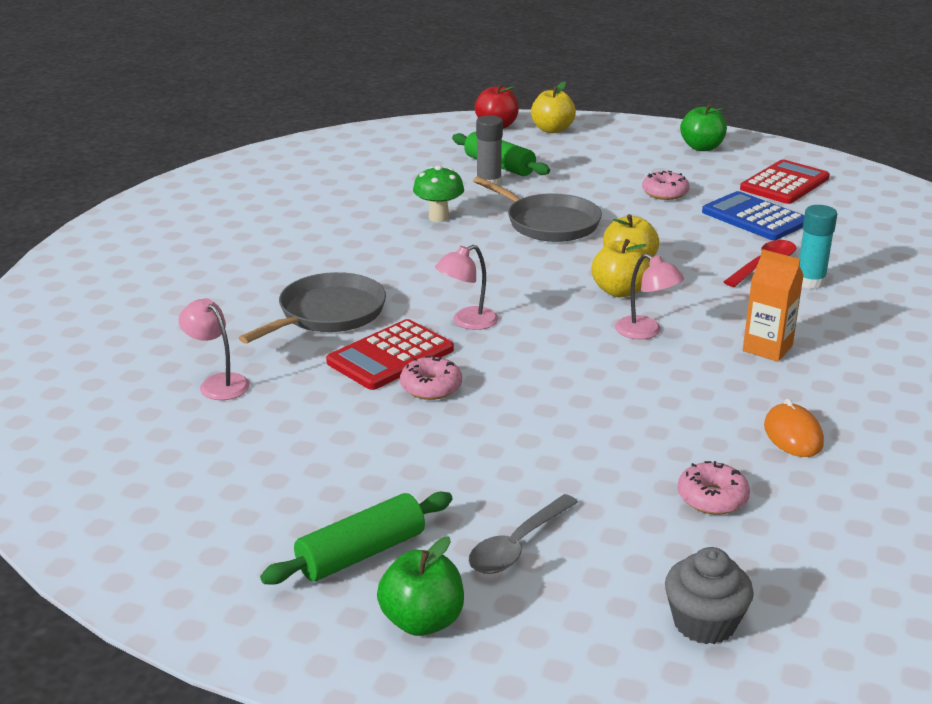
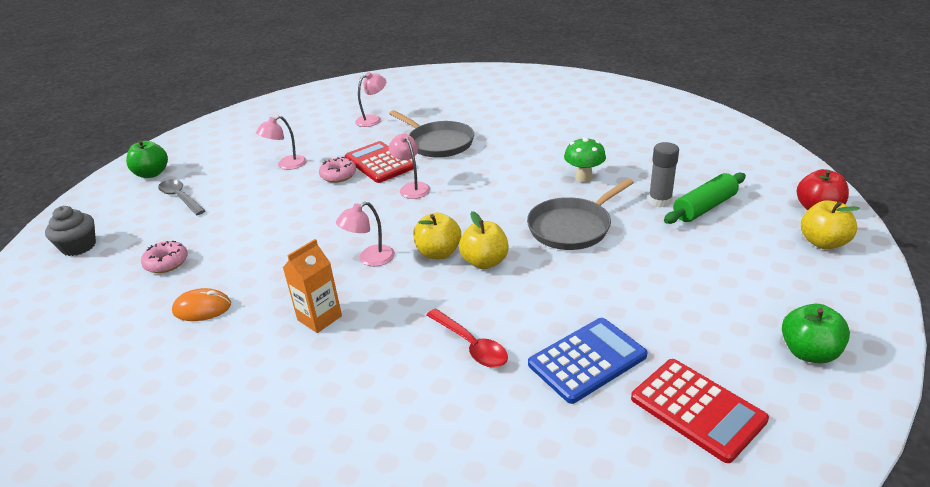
camera: 100 degrees right, 5 degrees up
(361, 553) = (208, 159): green rolling pin -> none
(392, 446) = (286, 165): none -> pink lamp
(665, 193) = (651, 302): pink donut -> none
(810, 282) = (427, 371): turquoise glue stick -> none

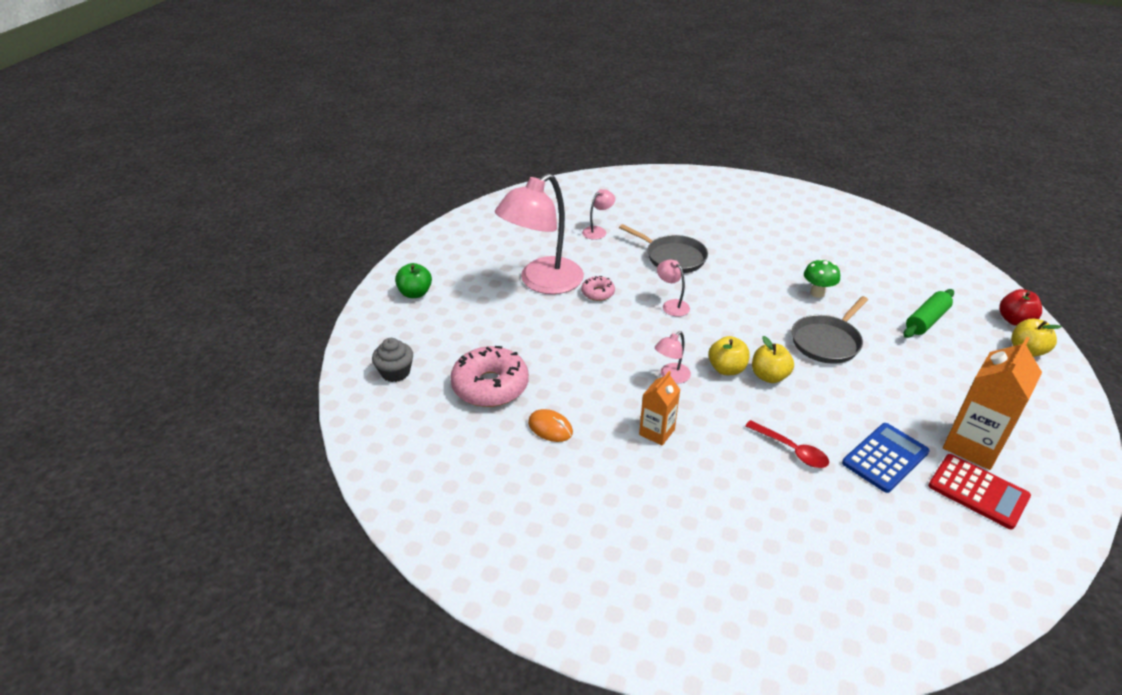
camera: 10 degrees left, 5 degrees up
(166, 263) = (490, 386): pink donut -> pink donut, size x2.00
(180, 198) = (460, 319): grey spoon -> none
(202, 308) = (550, 428): orange mouse -> orange mouse turned 45 degrees clockwise
(286, 165) = (542, 282): pink lamp -> pink lamp, size x2.41
(379, 163) = (629, 279): red calculator -> none
(660, 201) = (888, 315): grey glue stick -> none
(711, 351) = (973, 446): none -> orange carton
(809, 352) = (1041, 443): green apple -> none

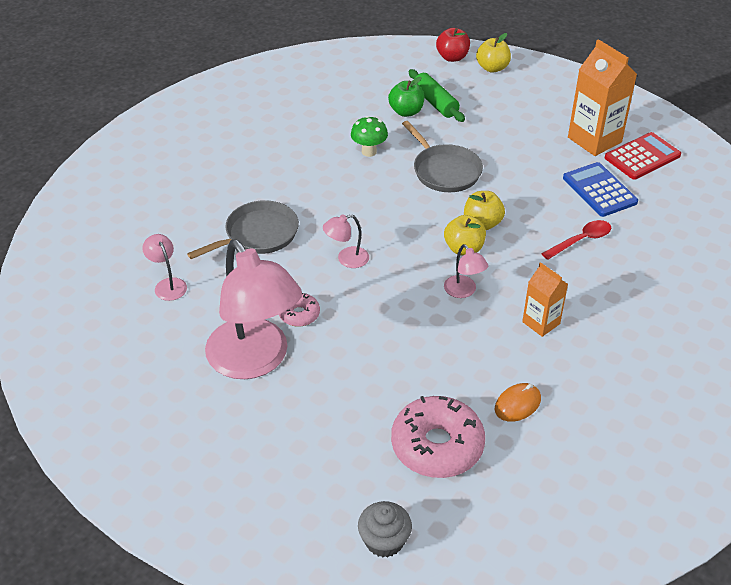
camera: 75 degrees left, 5 degrees up
(415, 293) = (220, 501): green apple -> green apple (406, 112)

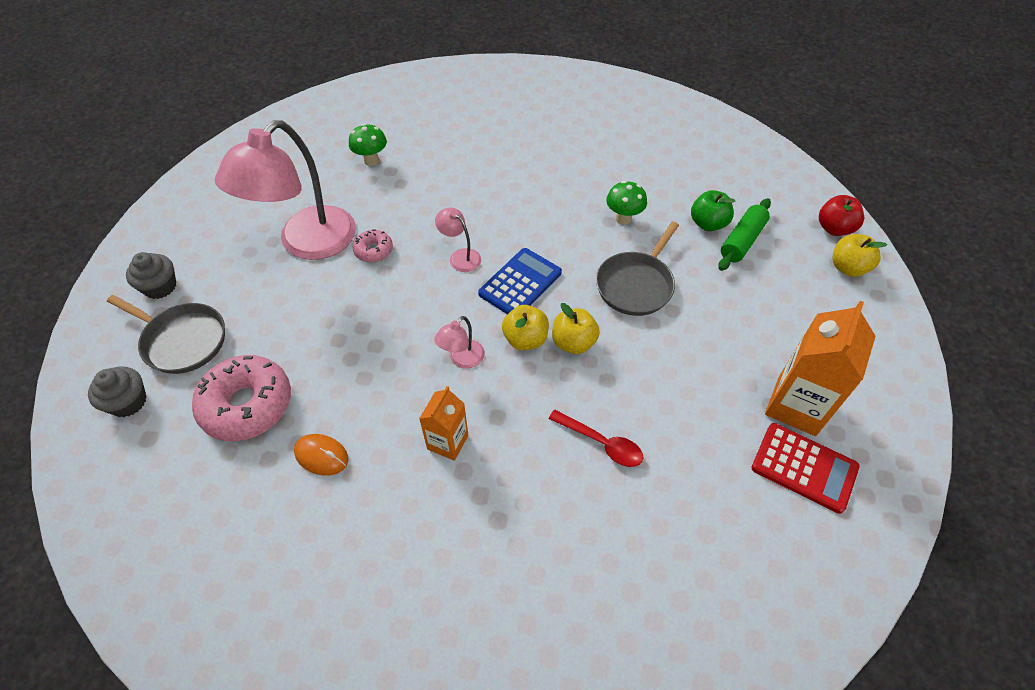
camera: 65 degrees right, 10 degrees up
(168, 284) = (371, 160): pink lamp -> green mushroom
(237, 494) = (160, 287): none -> grey cupcake
(258, 234) = (460, 188): grey pan -> grey pan (182, 340)
(599, 190) = (704, 437): blue calculator -> blue calculator (520, 283)

